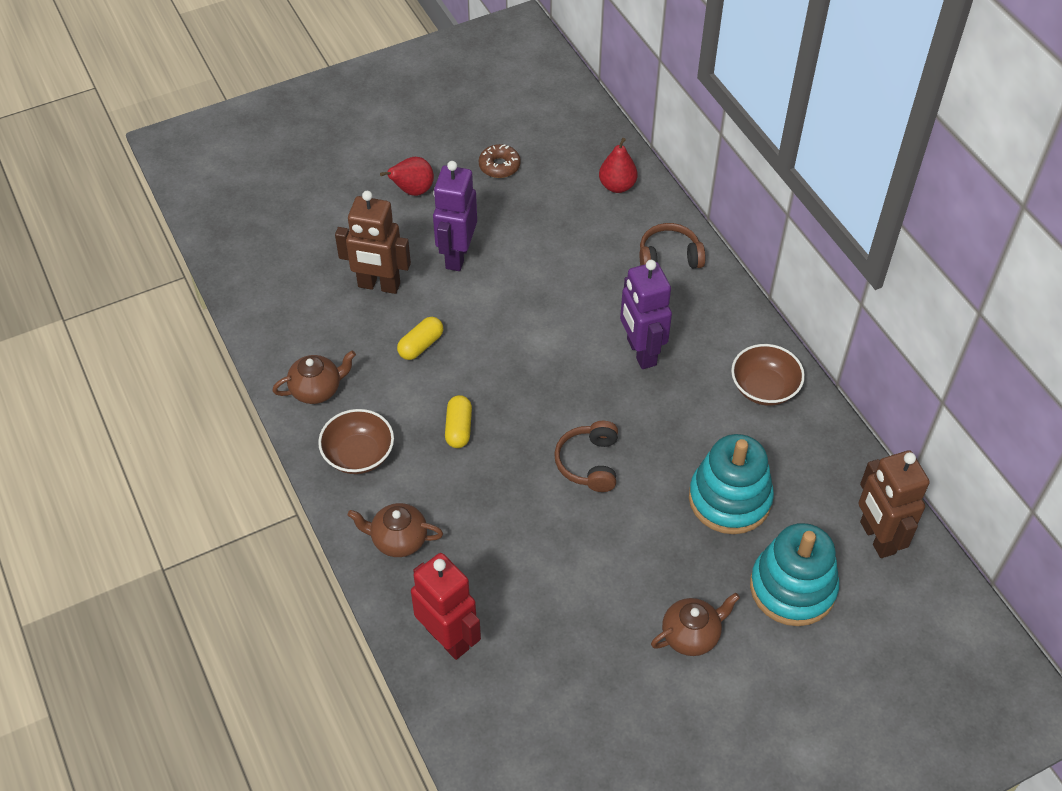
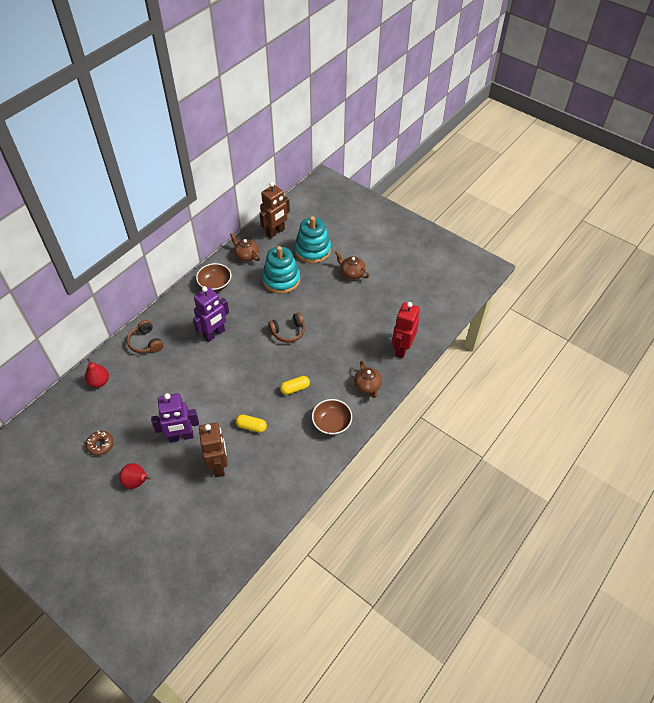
camera: 115 degrees left, 0 degrees up
(317, 389) = (302, 461): brown teapot -> brown teapot (246, 256)

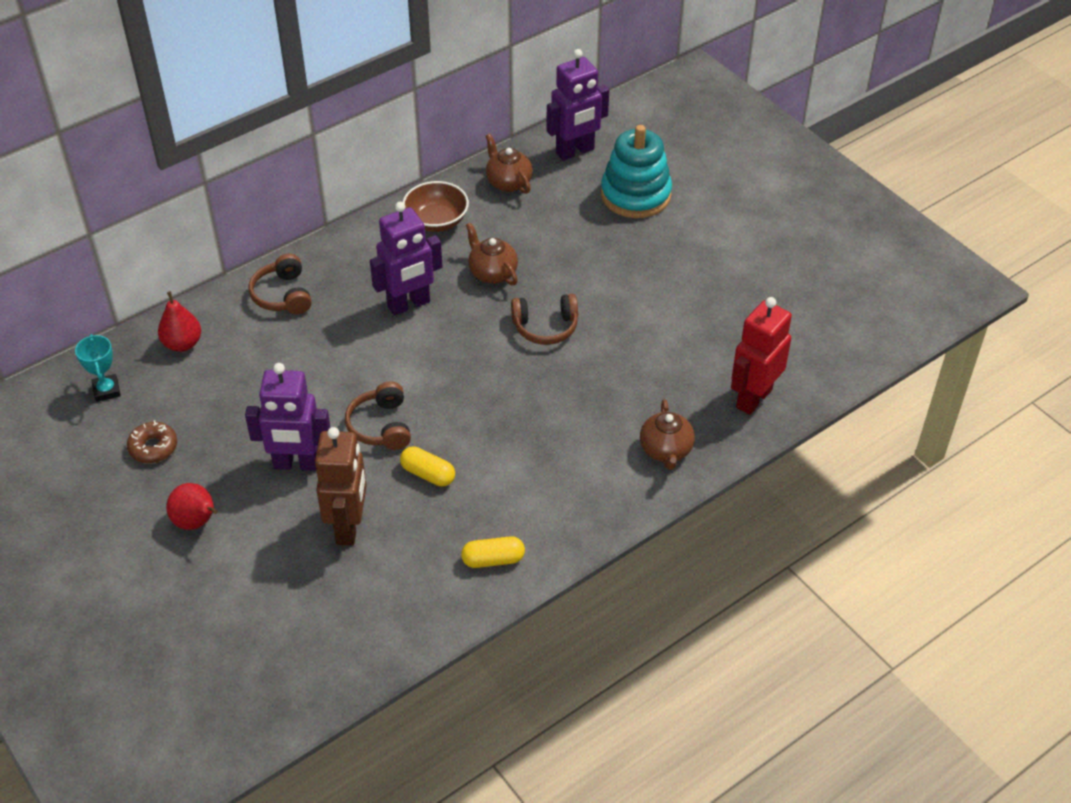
camera: 15 degrees right, 5 degrees down
(65, 418) = (106, 390): none -> turquoise trophy
(219, 405) = (381, 426): none -> brown headphones
(275, 232) = (575, 151): brown robot -> purple robot
(281, 279) = (560, 235): turquoise stacking toy -> none
(295, 388) = (528, 426): yellow capsule -> yellow capsule (493, 560)
(331, 423) = (578, 500): brown bowl -> none
(351, 273) = (697, 248): brown teapot -> brown teapot (492, 273)

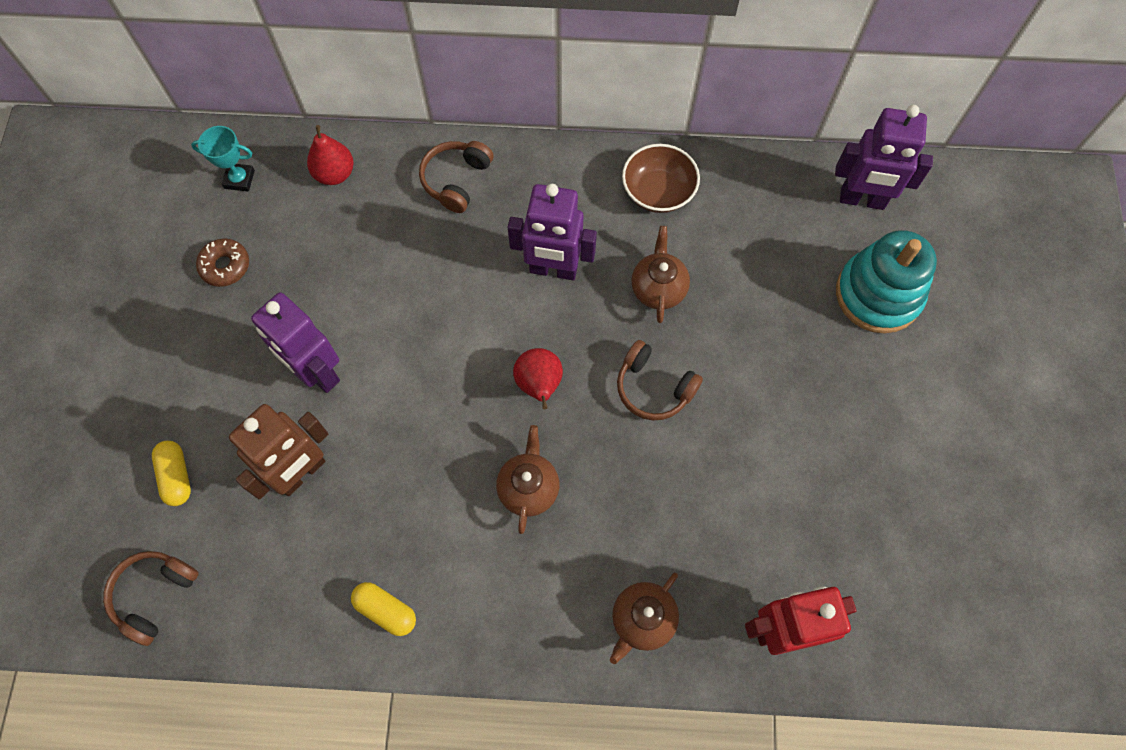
camera: 40 degrees right, 20 degrees up
(106, 390) = (239, 179): turquoise trophy -> turquoise trophy turned 75 degrees clockwise
(197, 522) = (194, 370): red pear -> red pear (539, 385)
(381, 426) = (417, 386): brown headphones -> brown headphones (154, 595)
(428, 474) = (411, 471): yellow capsule -> yellow capsule (176, 476)
(508, 182) = (764, 192): brown teapot -> brown teapot (528, 488)

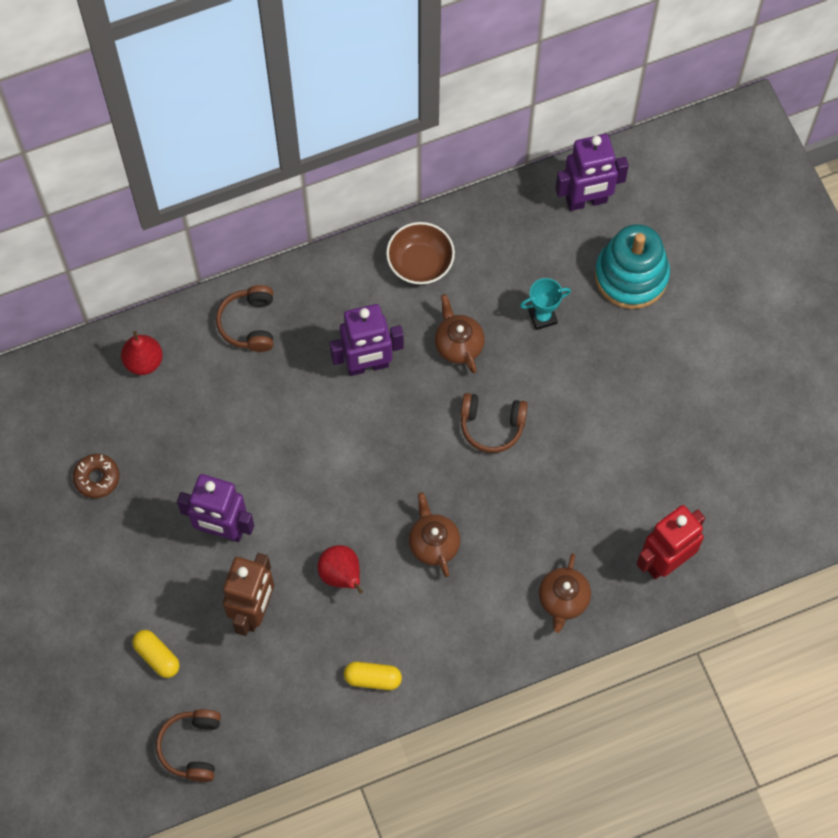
camera: 25 degrees left, 0 degrees up
(239, 179) = (65, 401): turquoise trophy -> turquoise trophy (542, 317)
(539, 385) = (402, 462): red pear -> red pear (341, 575)

